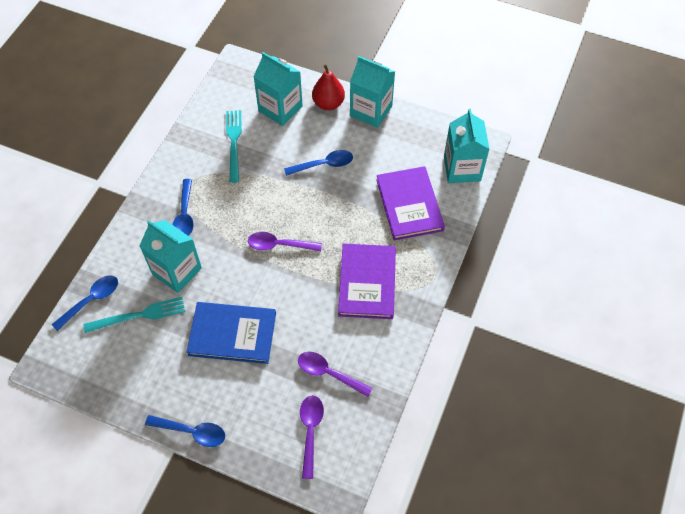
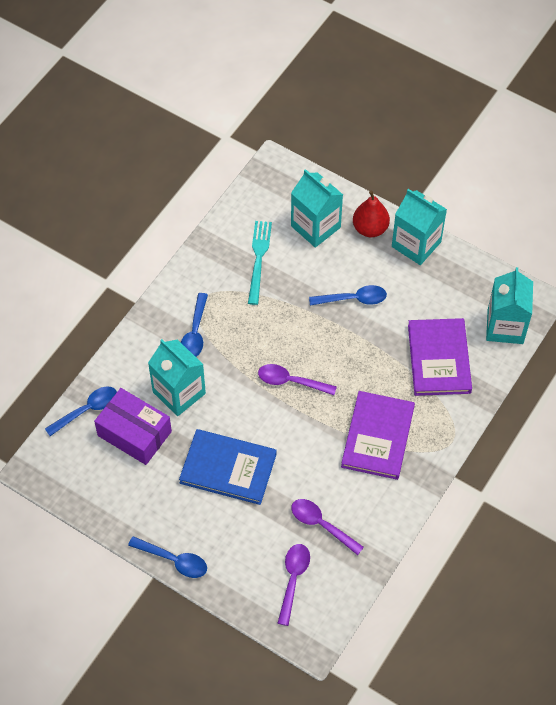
camera: 10 degrees right, 0 degrees up
(139, 315) = (134, 433): turquoise fork -> purple box

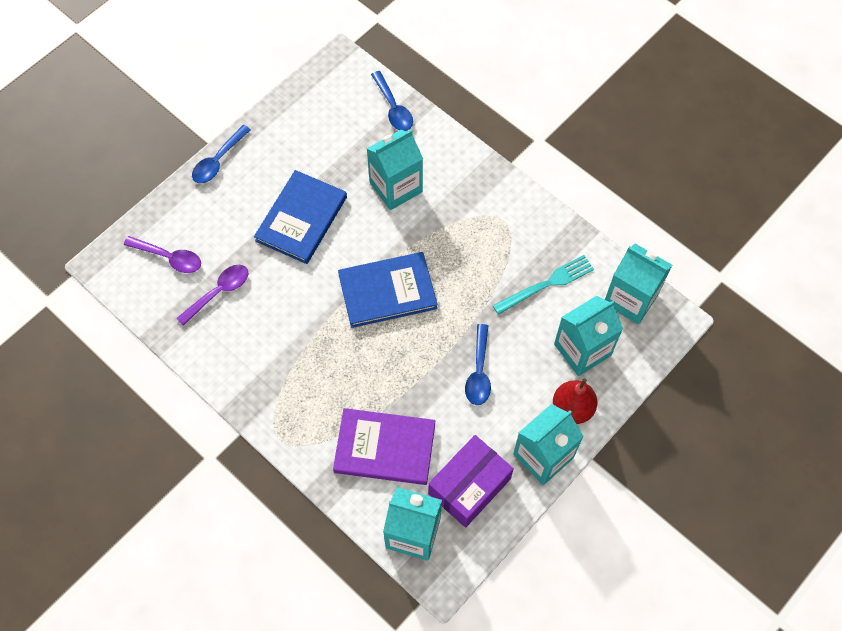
camera: 100 degrees right, 5 degrees up
(134, 433) = (359, 144): purple box -> purple box (469, 486)
(195, 333) = (463, 210): blue spoon -> none
(259, 259) = (546, 284): turquoise fork -> turquoise fork turned 45 degrees counterclockwise
(260, 197) = (630, 299): none -> turquoise carton
(291, 381) = (387, 291): purple spoon -> blue book
(378, 437) = (303, 364): purple book -> none

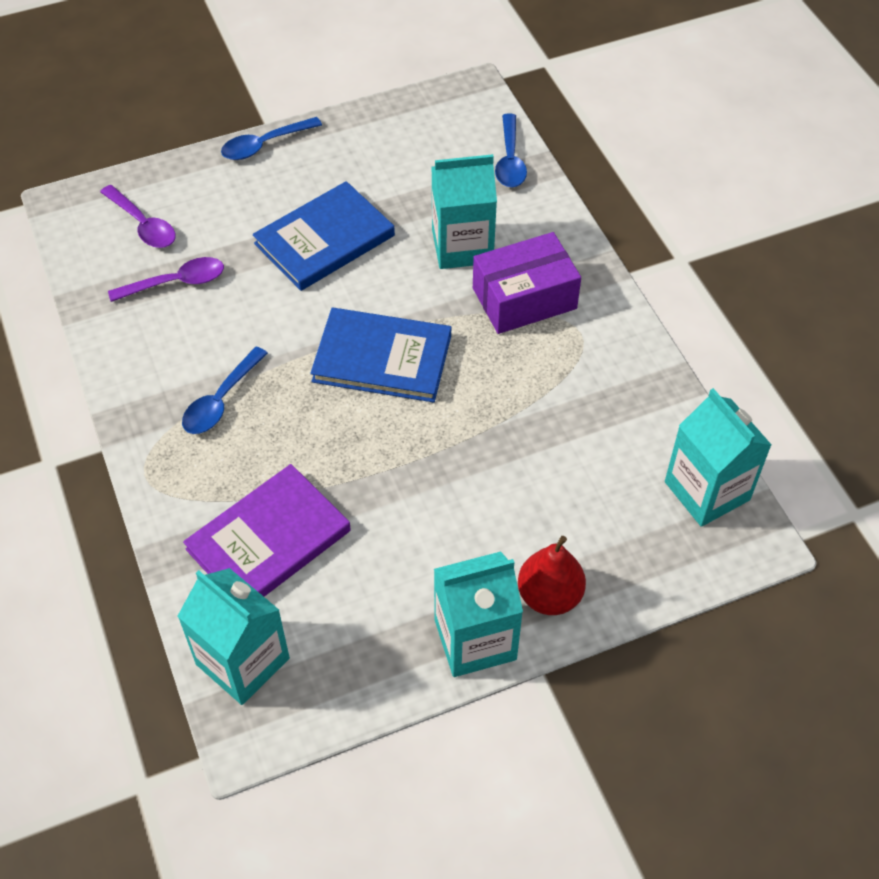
camera: 25 degrees right, 10 degrees down
(384, 448) = (269, 540): purple book -> purple book turned 75 degrees counterclockwise
(469, 486) = (352, 634): purple box -> purple box (524, 298)
(479, 372) = (446, 499): blue spoon -> blue spoon (221, 400)
(546, 284) = (598, 429): turquoise fork -> none
(582, 349) = (604, 527): turquoise carton -> none

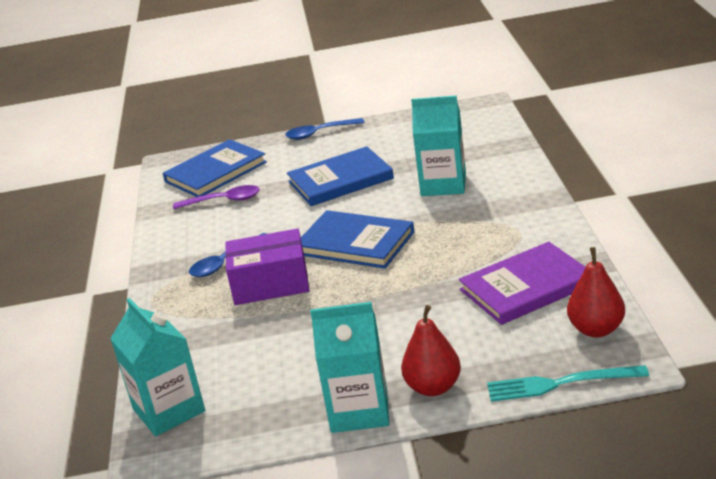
camera: 20 degrees right, 25 degrees down
(143, 225) = (215, 172): purple spoon -> blue book
(269, 540) = (222, 341): purple book -> purple book (526, 287)
(510, 160) = (499, 140): blue spoon -> none
(524, 298) = (481, 213): purple box -> purple box (270, 283)
(688, 578) = (560, 383): none -> turquoise fork
(707, 491) = (596, 329): turquoise carton -> red pear

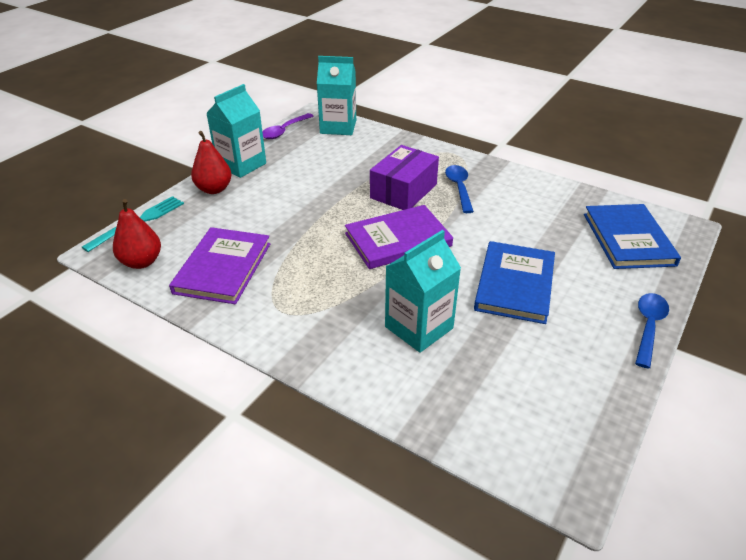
camera: 125 degrees right, 10 degrees up
(224, 201) = (561, 222): purple spoon -> purple spoon (284, 131)
(355, 243) = (398, 240): blue book -> purple book

